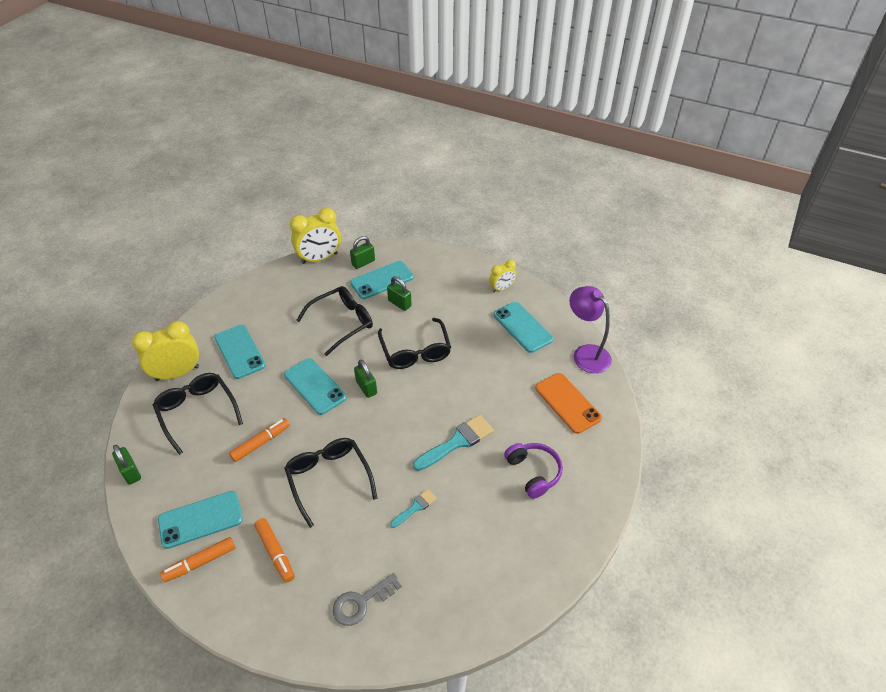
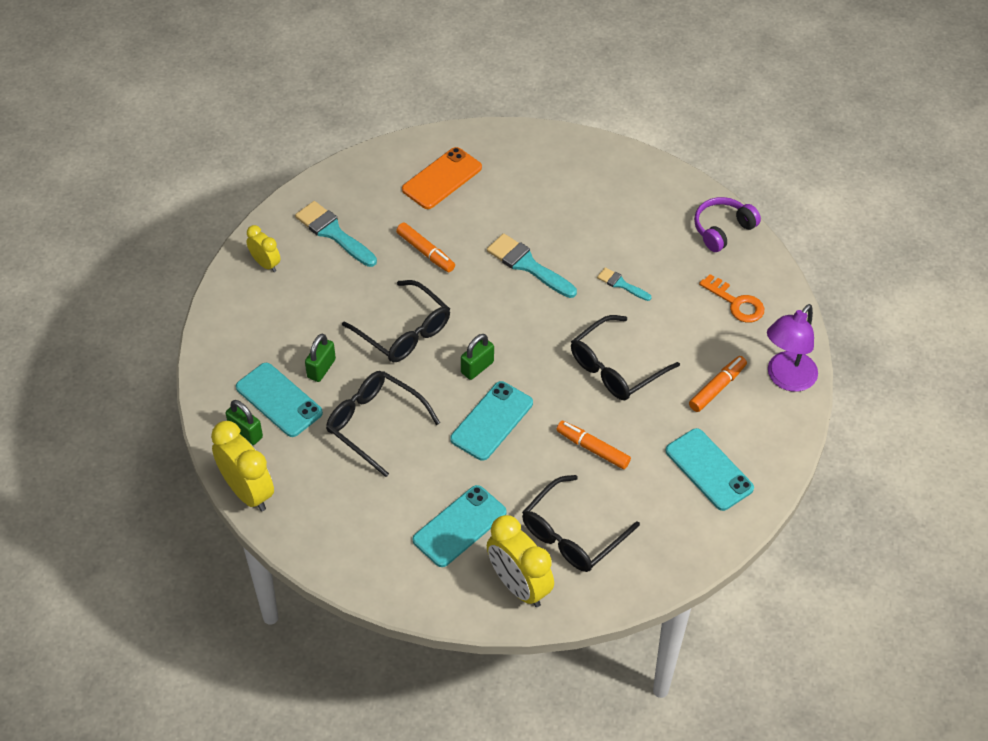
camera: 105 degrees left, 5 degrees up
(131, 472) = (679, 568): green padlock -> none
(200, 562) = (754, 450): orange marker -> orange marker (425, 252)
(362, 602) = (736, 303): grey key -> orange key
(415, 351) = (404, 331): black glasses -> black glasses turned 75 degrees clockwise
(522, 327) = (333, 233): turquoise phone -> turquoise brush
(533, 472) = (544, 196): purple headphones -> purple headphones (722, 229)
(586, 353) = (362, 170): purple lamp -> purple lamp (786, 379)

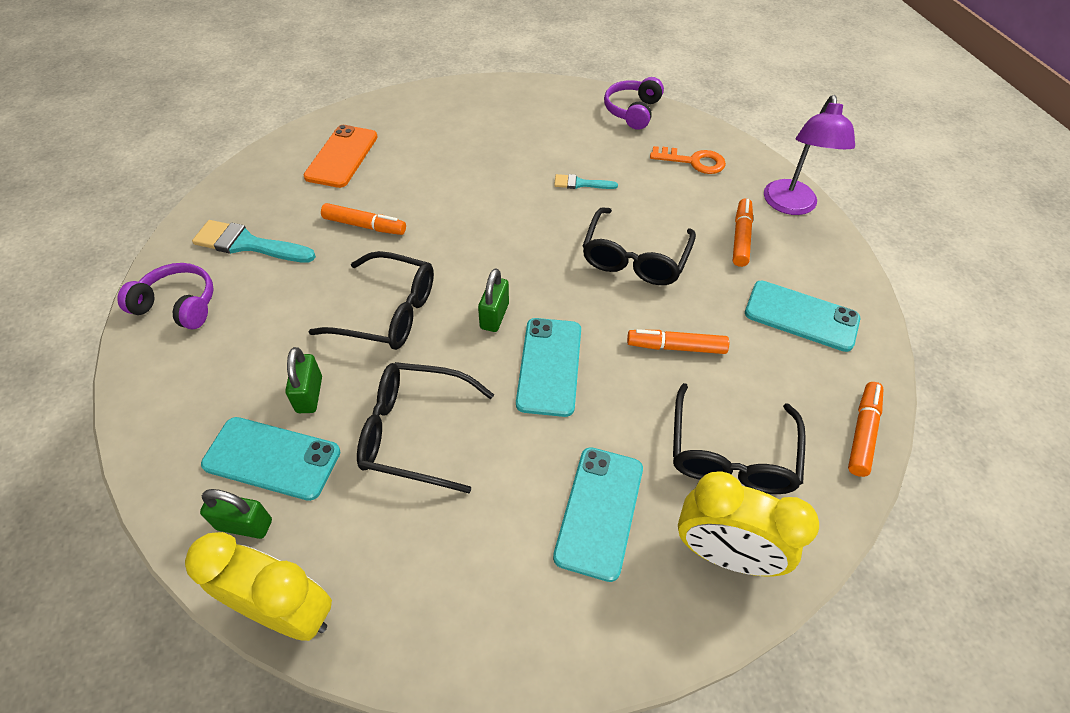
camera: 30 degrees left, 0 degrees up
(265, 264) = (178, 305): yellow clock -> purple headphones
(527, 265) = (479, 200): turquoise brush -> none
(677, 565) = (862, 432): none -> orange marker

